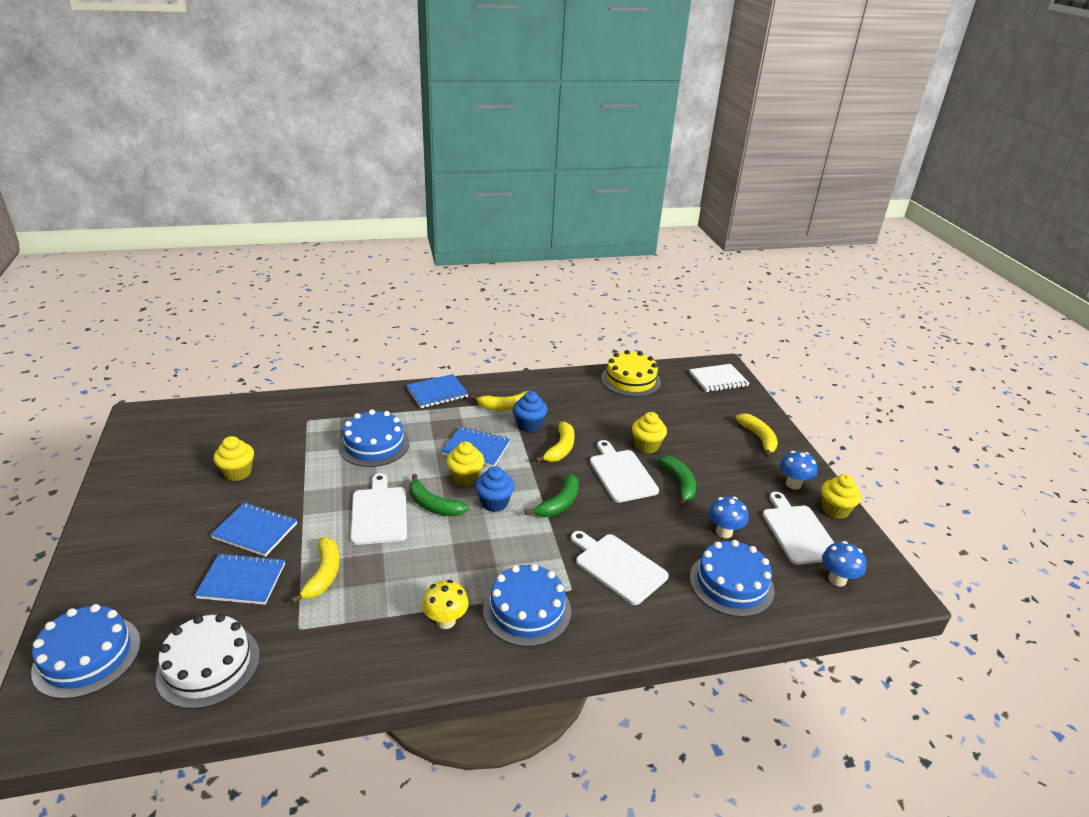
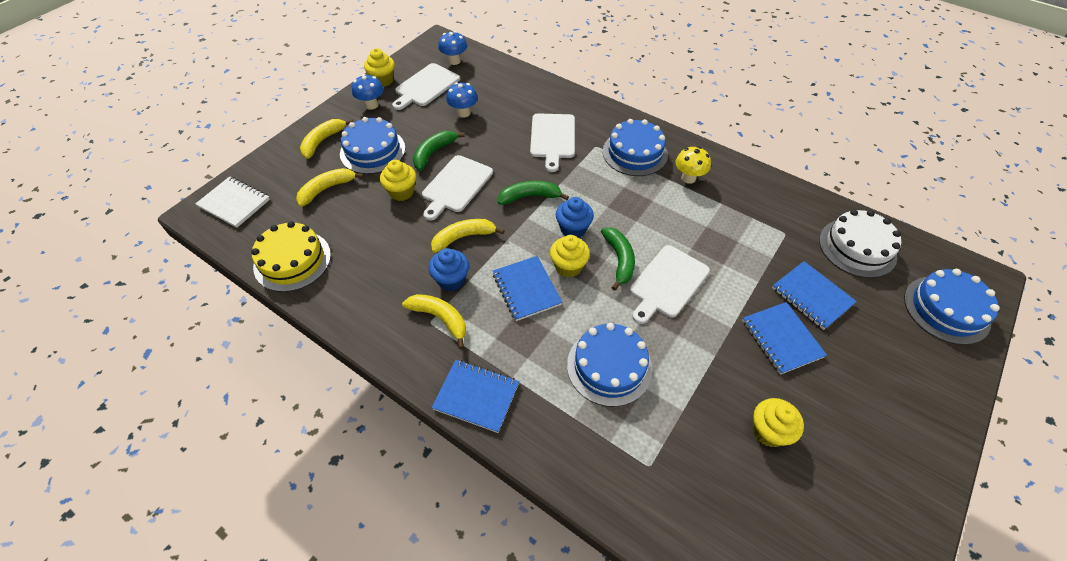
camera: 130 degrees left, 20 degrees up
(323, 574) = (746, 260): yellow banana -> yellow banana (327, 189)
(731, 583) = (507, 93): blue cake -> blue cake (372, 151)

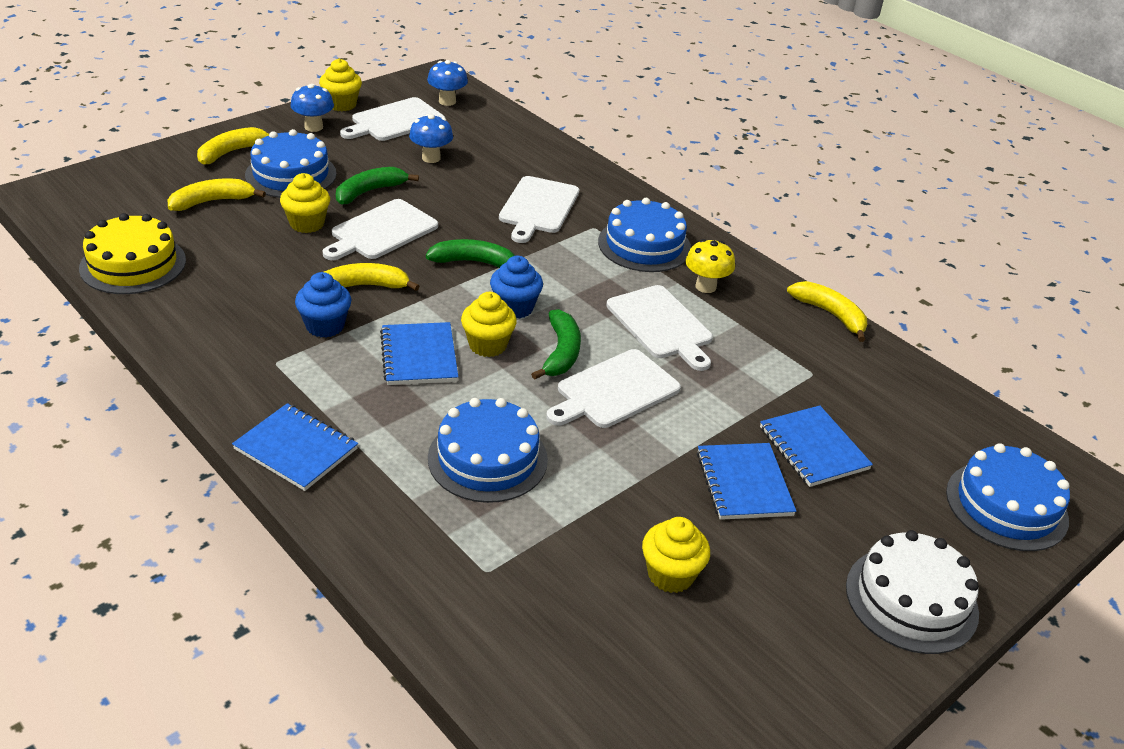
camera: 10 degrees right, 15 degrees down
(234, 203) = (90, 192): white notebook -> none
(440, 318) = (290, 361): yellow banana -> yellow banana (830, 314)
(674, 218) = (661, 325): none -> white cutting board
(857, 247) = (910, 411): white cake -> white cake (911, 599)

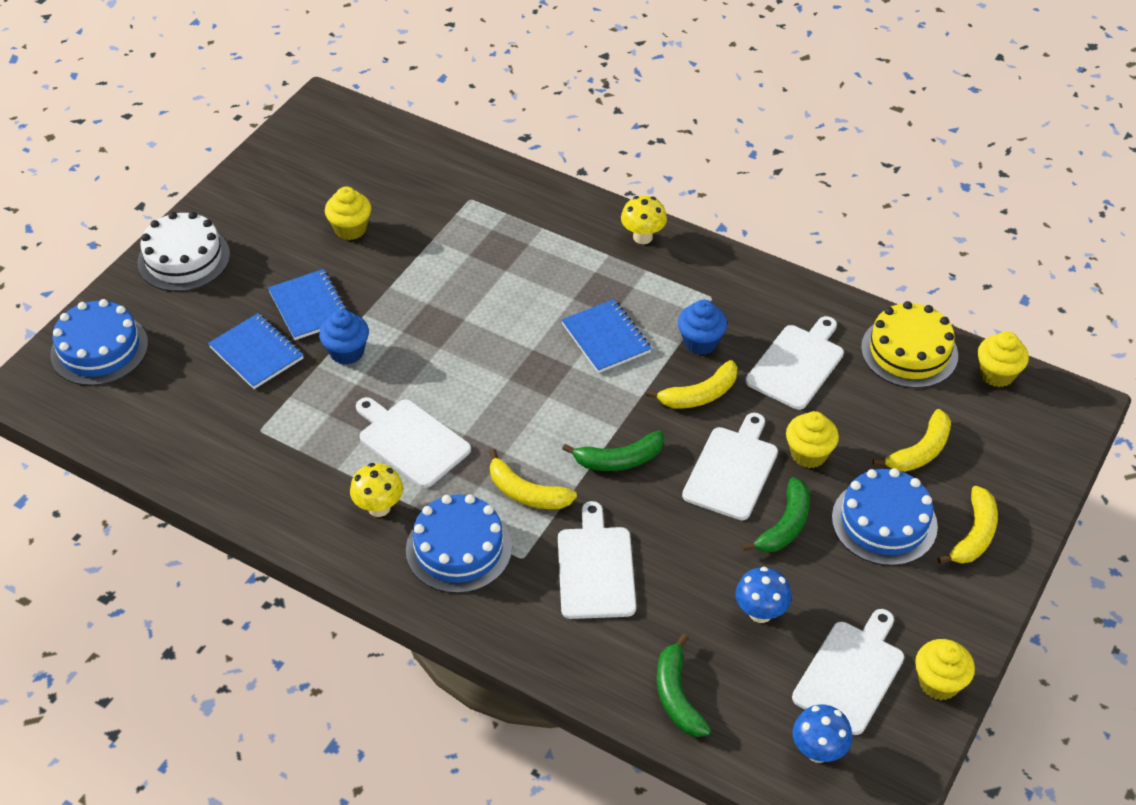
camera: 165 degrees right, 10 degrees up
(296, 449) = (642, 237): blue notebook -> yellow mushroom
(313, 127) = (931, 619): blue mushroom -> none
(487, 345) = (556, 367): yellow cupcake -> yellow cupcake (997, 374)
(487, 458) = (506, 270): blue cake -> none
(515, 308) = (553, 416): blue cupcake -> blue cupcake (347, 352)
(561, 352) = (491, 380): green banana -> green banana (677, 696)
(614, 391) = (432, 356): white cutting board -> white cutting board (797, 364)
(830, 314) = (245, 512): yellow banana -> yellow banana (526, 493)

